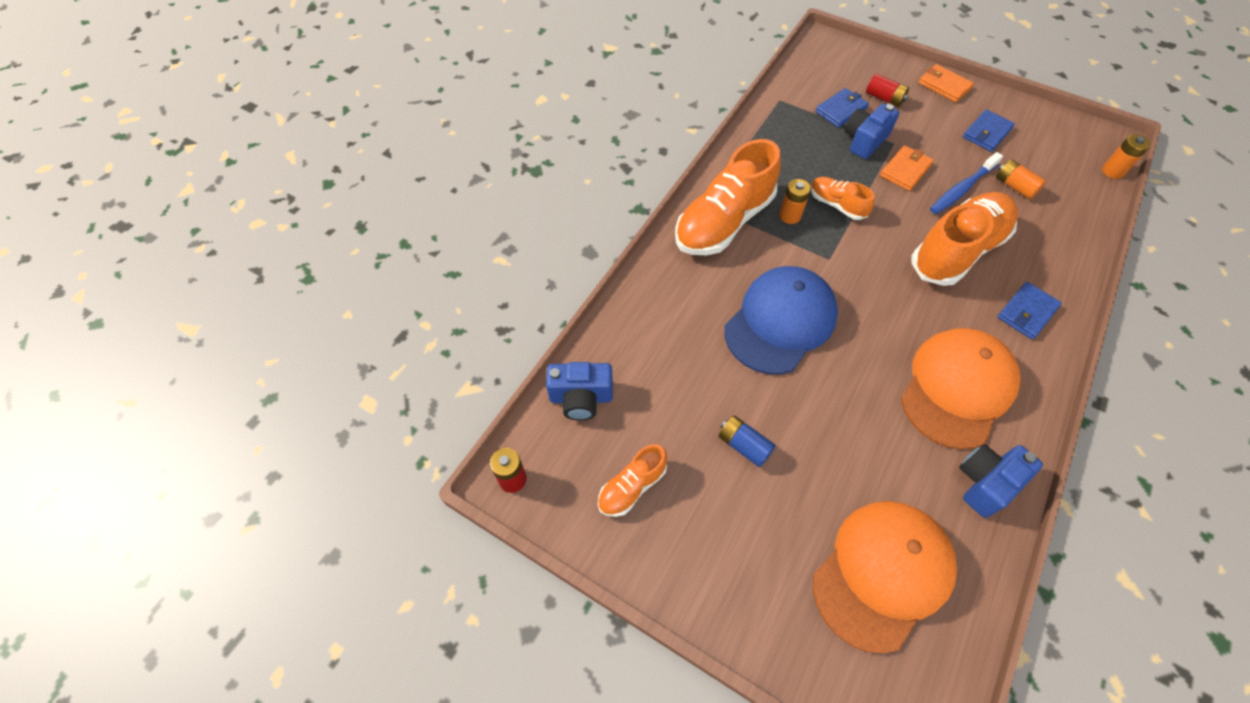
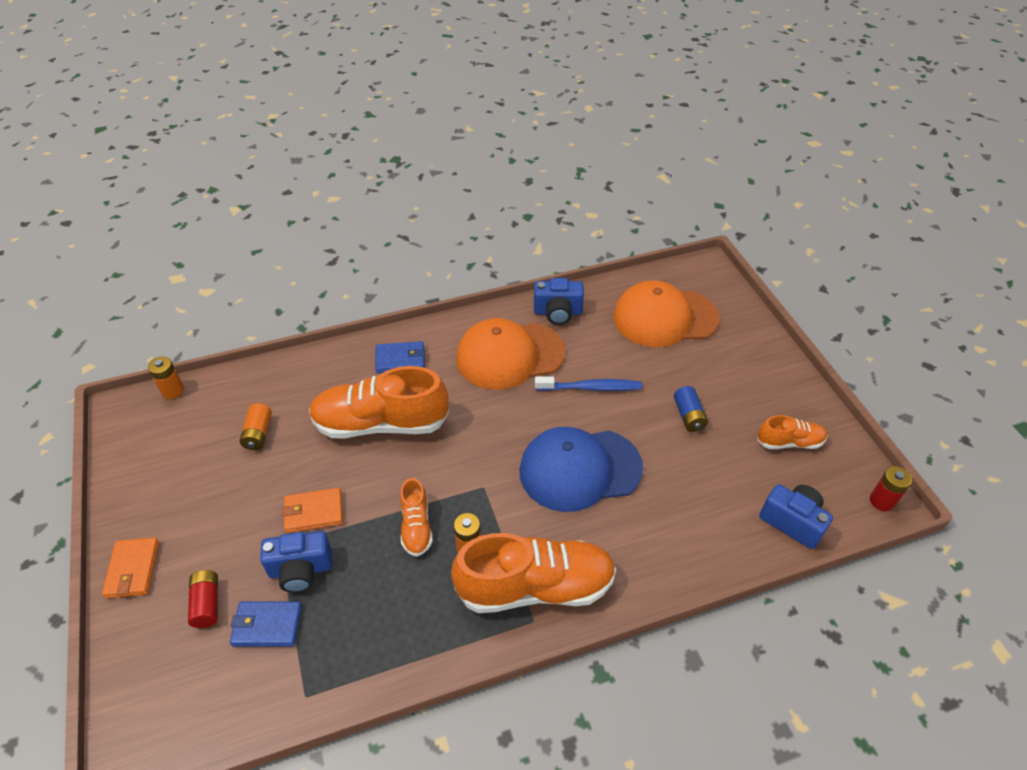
camera: 140 degrees left, 10 degrees down
(962, 189) = (298, 462): blue toothbrush -> blue toothbrush (590, 387)
(986, 133) = (193, 491): blue wallet -> none

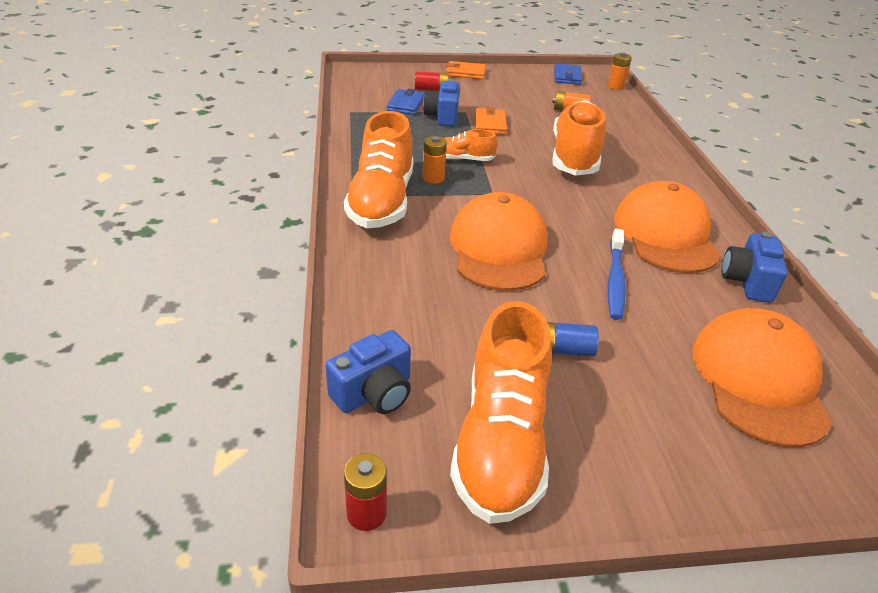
camera: 100 degrees right, 10 degrees down
(400, 359) = (654, 173): blue wallet -> blue wallet (567, 76)
(580, 469) = (499, 248): blue cap -> orange cap
(789, 442) = (501, 441): orange shoe -> orange shoe, size x2.00

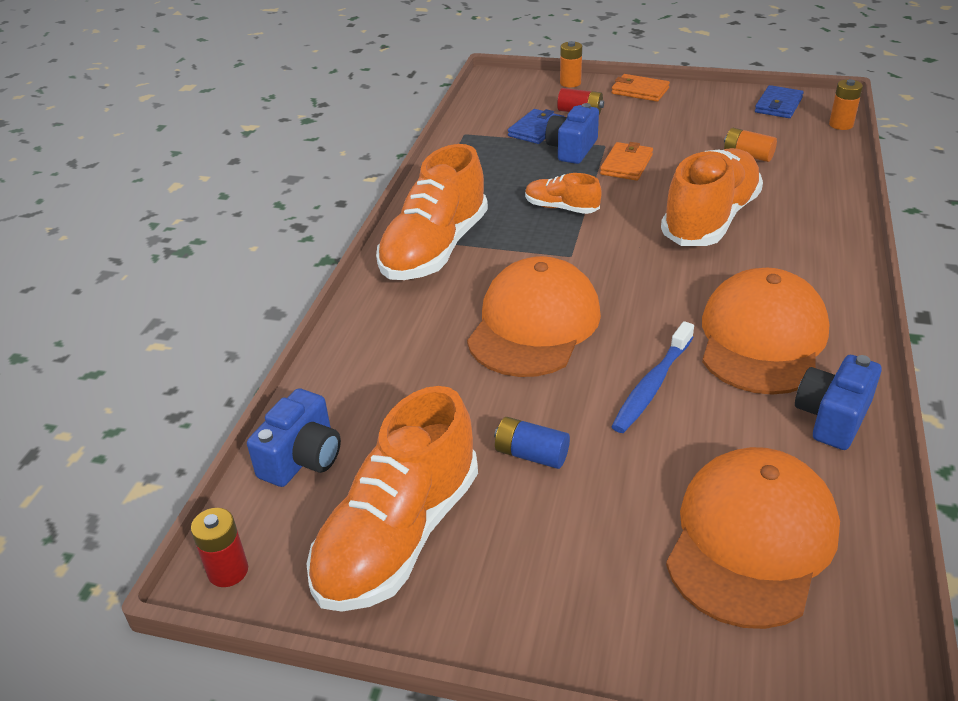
camera: 25 degrees right, 0 degrees up
(374, 393) = (302, 458): blue camera -> blue camera turned 45 degrees counterclockwise
(433, 178) = (511, 228): orange battery -> orange battery (570, 83)

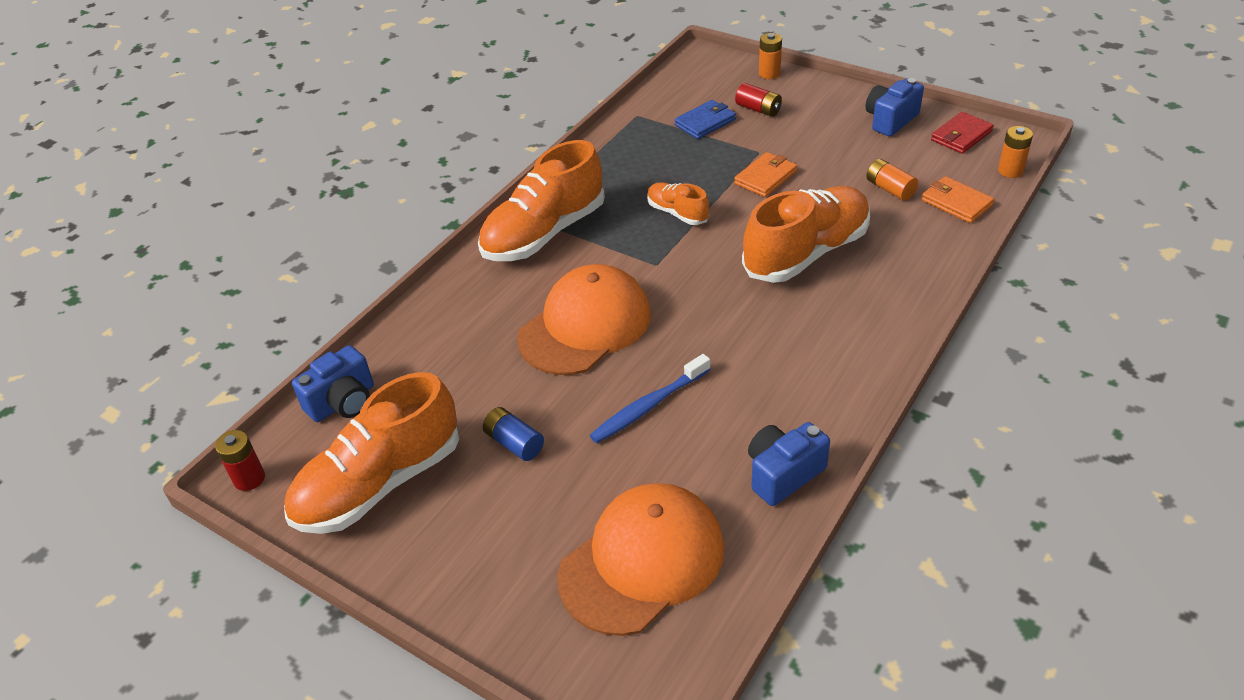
camera: 20 degrees right, 5 degrees up
(572, 149) = (725, 151): blue camera -> blue camera (890, 120)
(640, 91) = (831, 94): orange wallet -> orange wallet (956, 203)
(762, 338) = (773, 385): orange cap -> none
(778, 105) = (961, 136): blue wallet -> red wallet

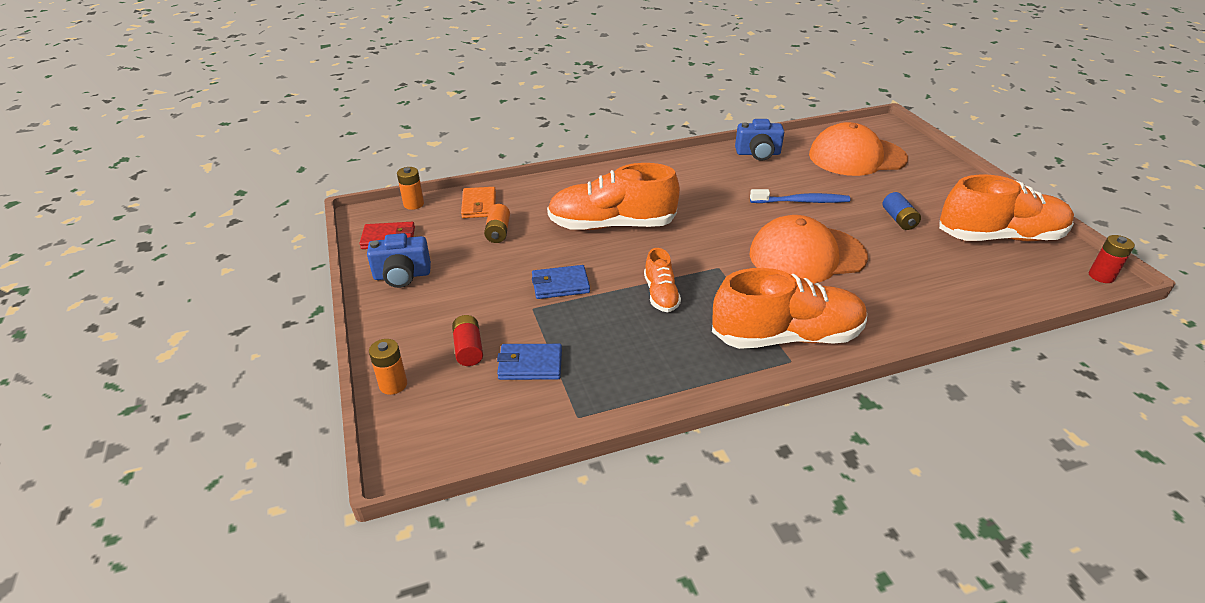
camera: 145 degrees left, 5 degrees down
(343, 402) = (1021, 290): blue camera -> none
(765, 177) = (560, 285): orange wallet -> blue wallet

